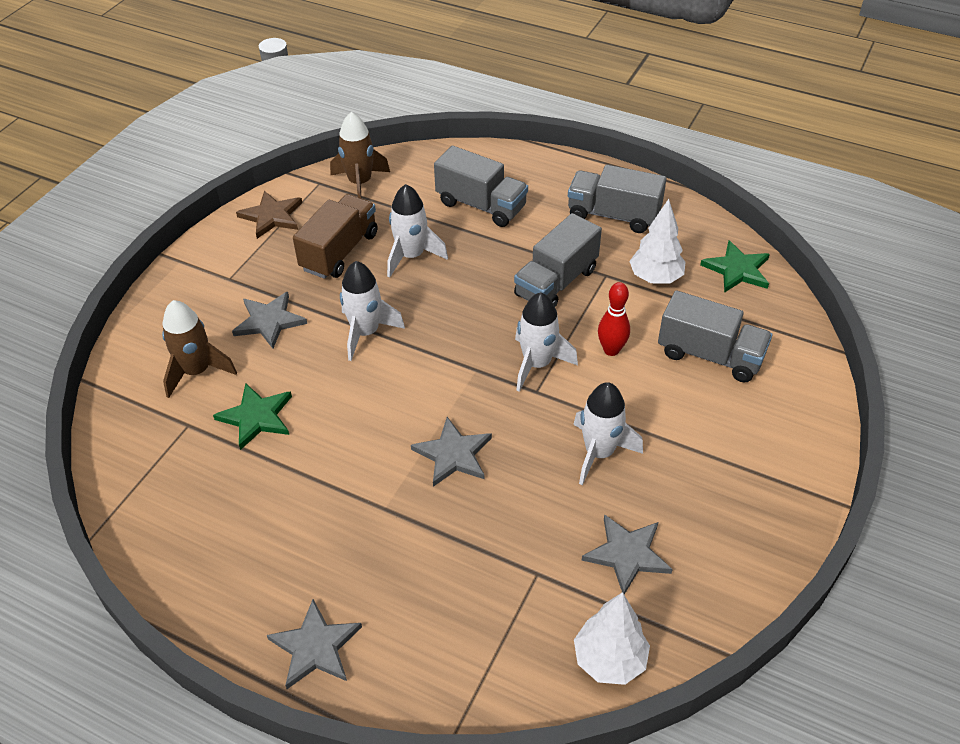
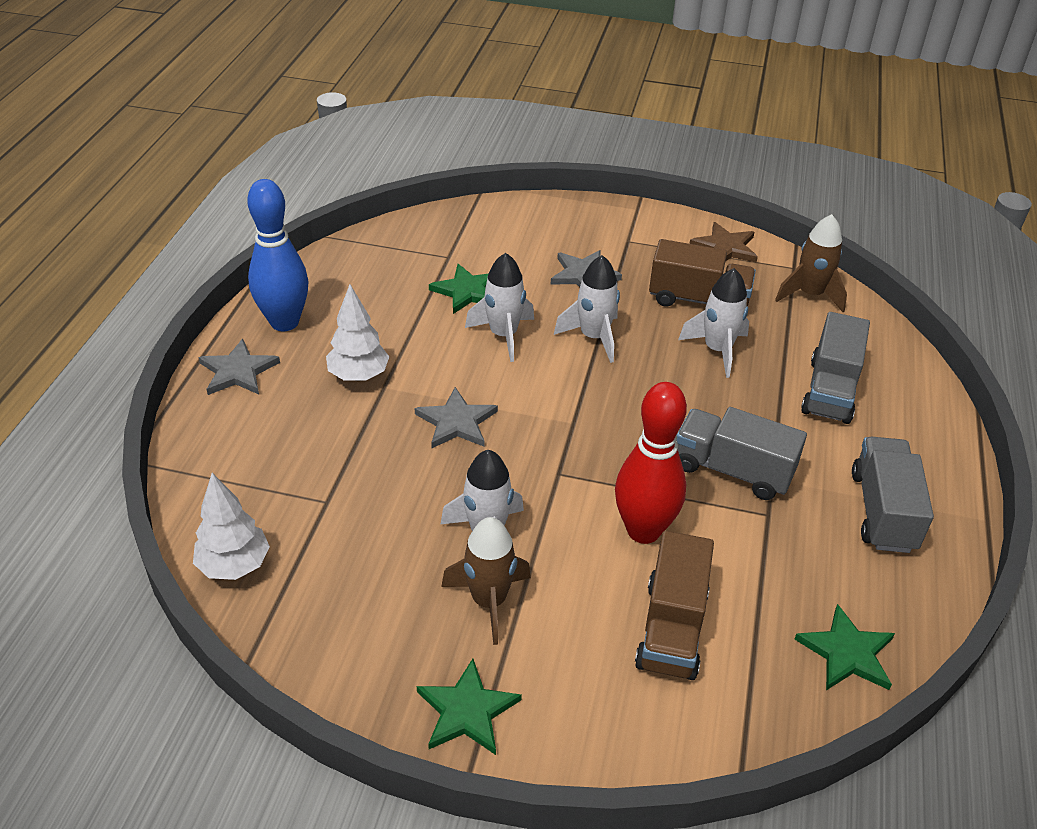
camera: 75 degrees right, 5 degrees down
(197, 371) = (508, 248): brown rocket -> brown rocket (489, 601)
(243, 594) = (284, 322): none -> blue bowling pin
(537, 364) = (597, 469): white rocket -> white rocket (503, 335)
(611, 350) = (643, 530): red bowling pin -> red bowling pin, size x1.78
(627, 554) = (358, 569): grey star -> none
(655, 278) = (786, 563): white tree -> white tree (358, 376)
(710, 355) = (671, 628): grey truck -> brown truck
(780, 494) = (467, 711): none -> green star

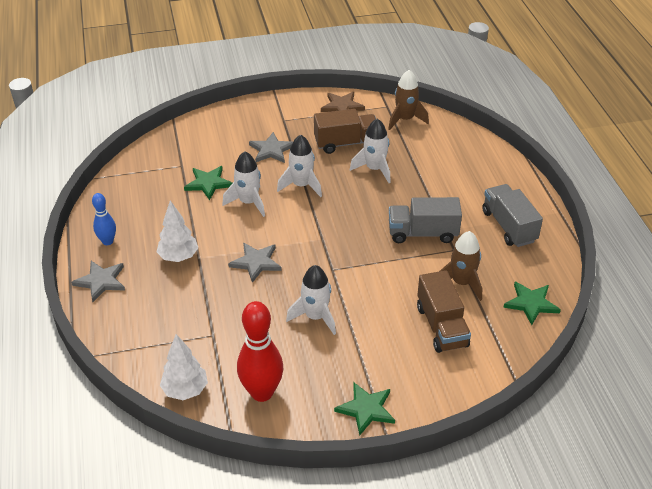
camera: 25 degrees left, 0 degrees up
(284, 322) = (107, 241): blue bowling pin -> blue bowling pin, size x0.56
(489, 601) = (340, 351): brown rocket -> brown rocket (461, 283)
(643, 530) = (397, 282): red bowling pin -> red bowling pin (262, 392)
(830, 390) = (447, 171): grey truck -> none

